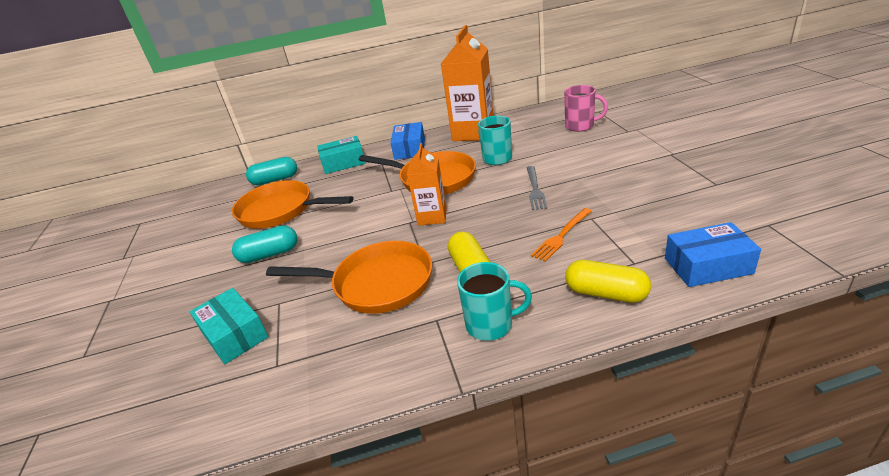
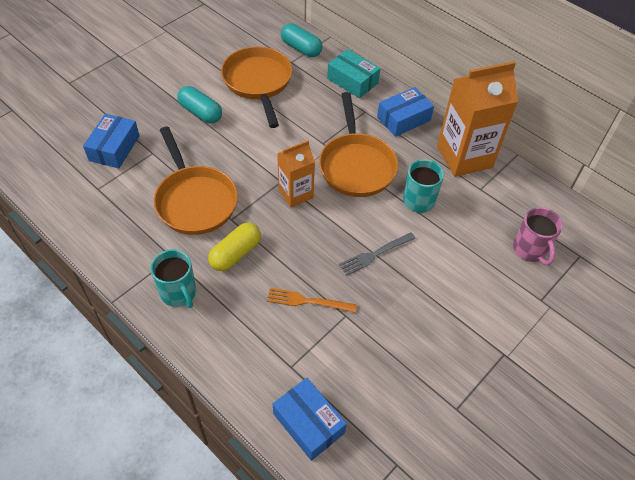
camera: 50 degrees right, 20 degrees up
(234, 334) = (114, 148): turquoise box -> blue box
(606, 293) = (242, 356): yellow capsule -> none

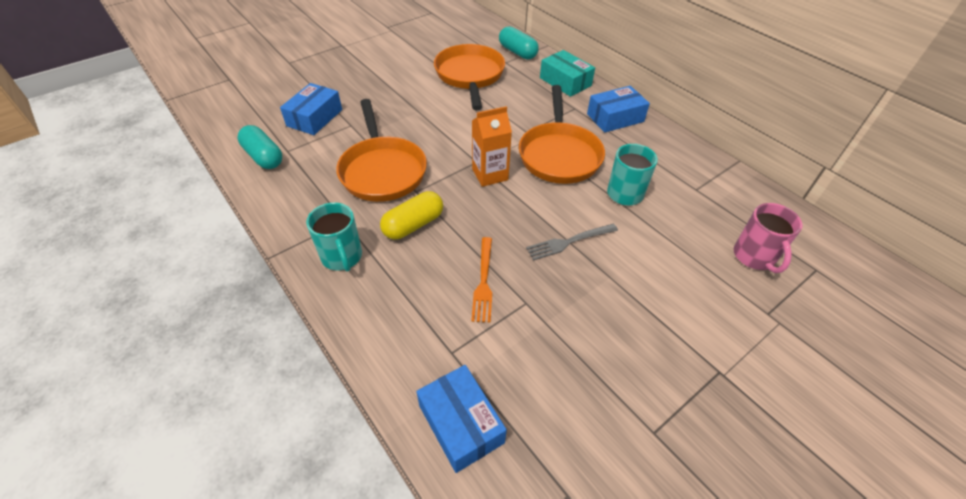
camera: 10 degrees right, 5 degrees down
(201, 112) = (407, 96): turquoise capsule -> turquoise capsule (263, 157)
(307, 301) = (483, 282): orange fork -> orange fork turned 105 degrees counterclockwise
(464, 157) = (679, 157): orange carton -> none

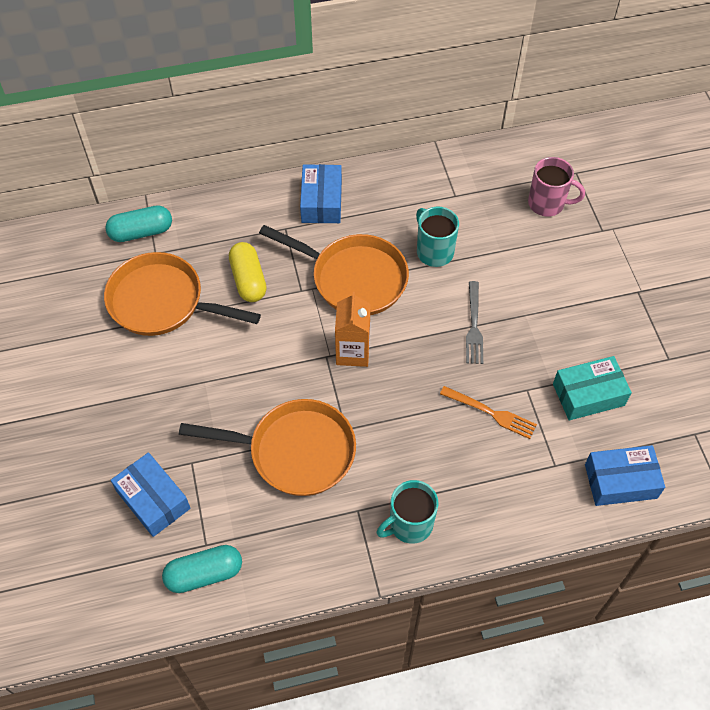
camera: 65 degrees left, 10 degrees up
(342, 257) = (409, 524): turquoise mug -> turquoise mug turned 150 degrees clockwise
(413, 225) = (393, 447): yellow capsule -> yellow capsule (248, 280)
(565, 82) = (232, 213): turquoise box -> turquoise box (588, 394)

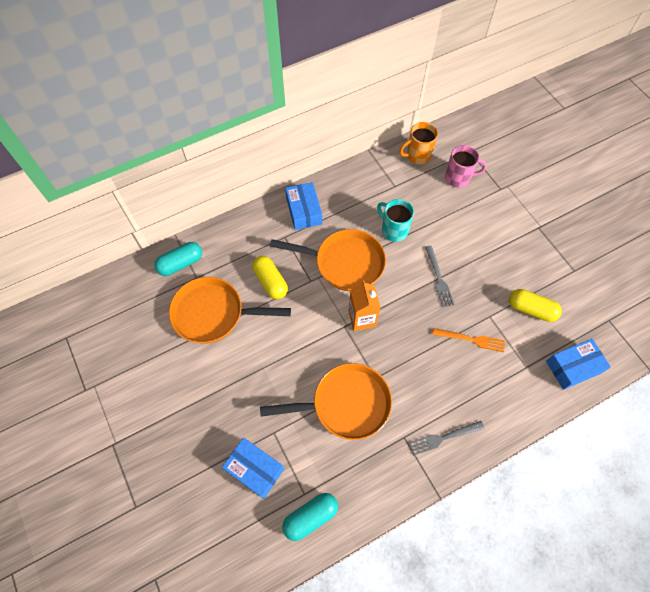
camera: 15 degrees left, 5 degrees up
(409, 524) = (443, 438): turquoise mug -> grey fork
(500, 163) = (417, 155): none -> orange mug
(588, 394) = (531, 309): turquoise box -> yellow capsule

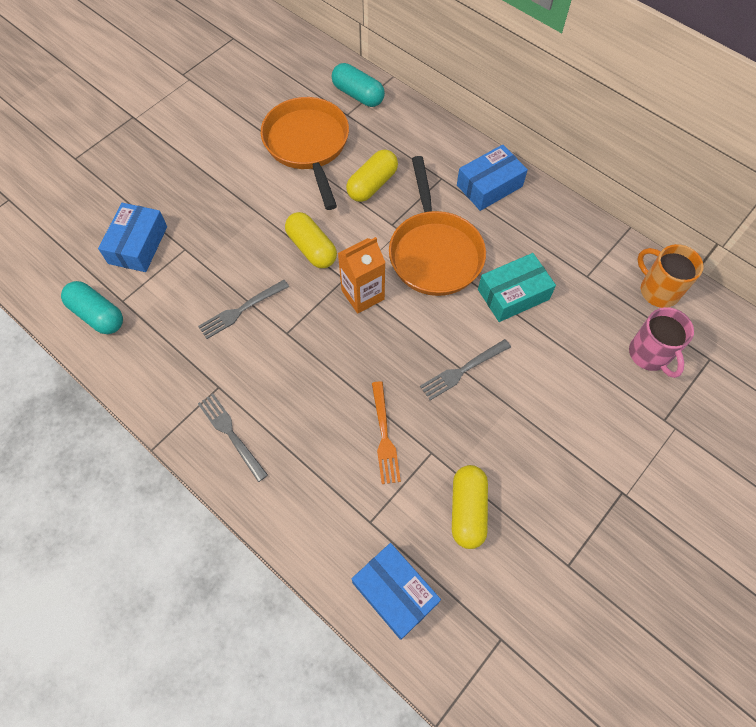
camera: 70 degrees right, 0 degrees up
(310, 339) = (312, 248): none -> yellow capsule
(345, 404) = (241, 310): orange pan -> grey fork
(394, 230) = (513, 294): turquoise mug -> turquoise box

